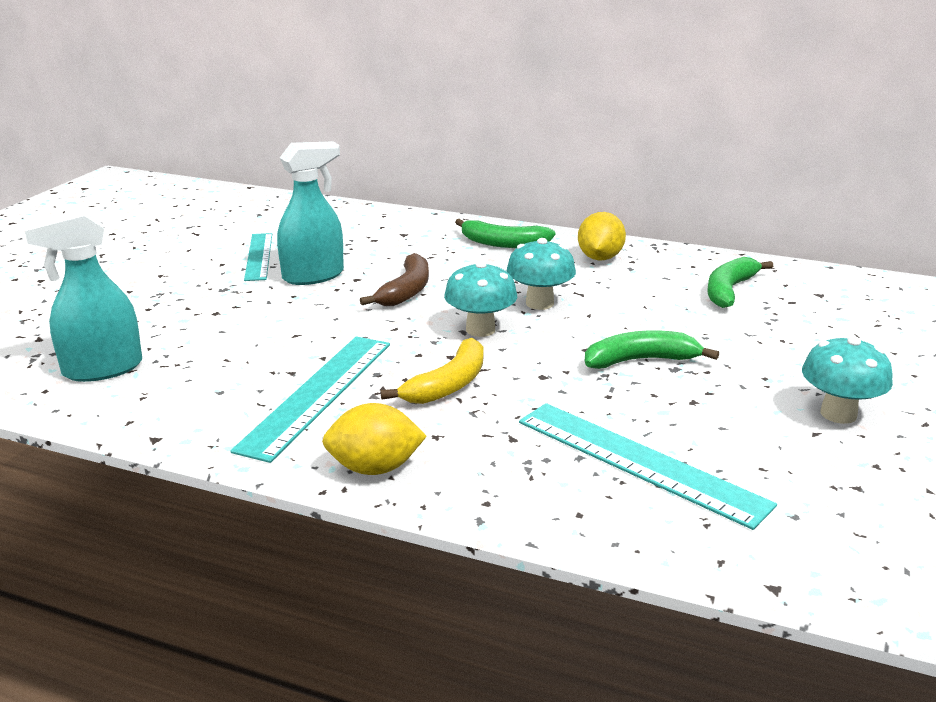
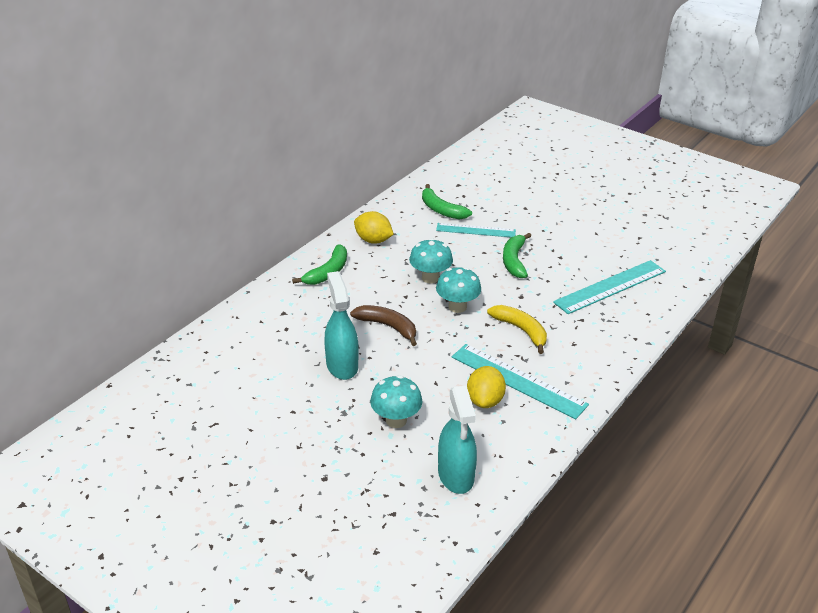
camera: 75 degrees left, 10 degrees up
(259, 256) = (288, 390): turquoise ruler -> turquoise ruler (476, 230)
(374, 468) = (600, 369): yellow lemon -> yellow lemon (485, 401)
(838, 414) = (582, 222): turquoise mushroom -> turquoise mushroom (396, 420)

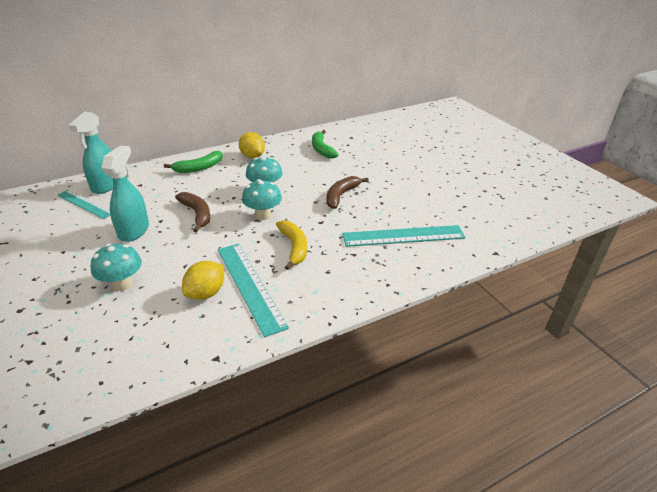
camera: 25 degrees right, 0 degrees up
(456, 476) = (113, 348): turquoise spray bottle -> turquoise spray bottle (106, 186)
(476, 230) = (333, 168): turquoise ruler -> turquoise ruler (85, 204)
(514, 261) = (341, 195): green banana -> brown banana

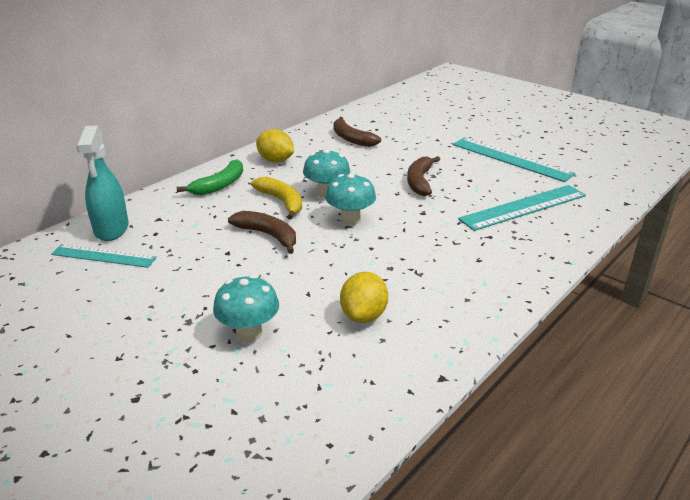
camera: 20 degrees left, 5 degrees down
(134, 230) = (203, 271): turquoise spray bottle -> none
(250, 286) = (408, 295): turquoise ruler -> turquoise ruler (511, 159)
(294, 247) = (419, 244): yellow banana -> yellow banana (282, 202)
(321, 149) = (351, 139): green banana -> brown banana

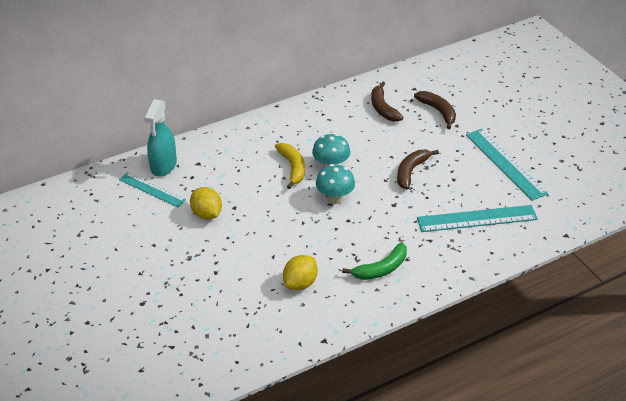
camera: 20 degrees right, 10 degrees up
(219, 185) = (253, 139): green banana -> green banana (381, 269)
(249, 333) = (222, 276): turquoise mushroom -> none
(268, 235) = (268, 199): brown banana -> brown banana (438, 111)
(275, 160) = (308, 121): yellow lemon -> yellow lemon (207, 214)

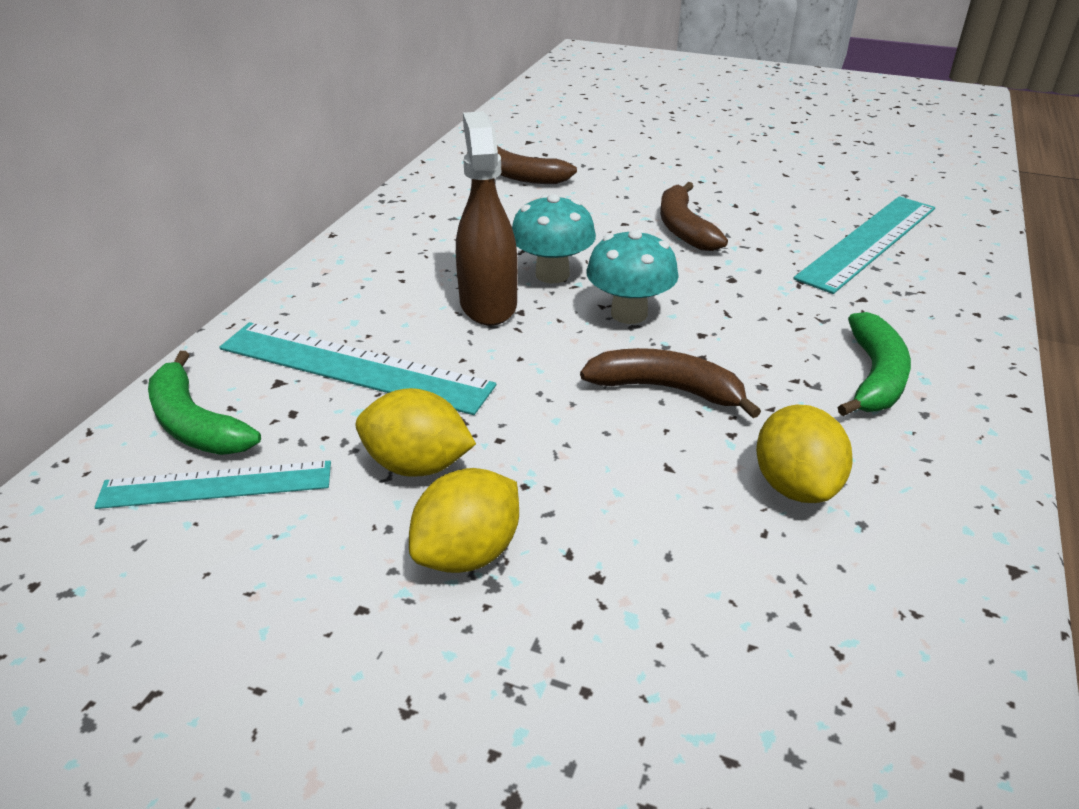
camera: 40 degrees left, 5 degrees down
(163, 166) = (195, 424): turquoise spray bottle -> green banana
(192, 246) = (468, 553): none -> yellow lemon
(293, 168) = (488, 304): yellow banana -> brown spray bottle
(438, 111) = (603, 152): brown banana -> brown banana (667, 389)
(505, 163) = (784, 170): turquoise ruler -> turquoise ruler (354, 367)

